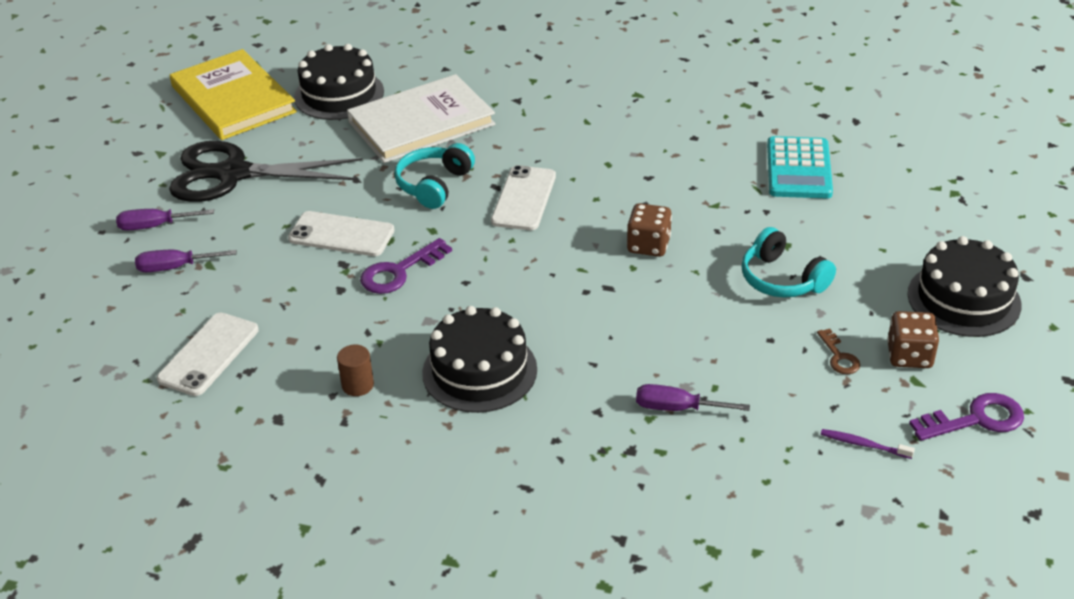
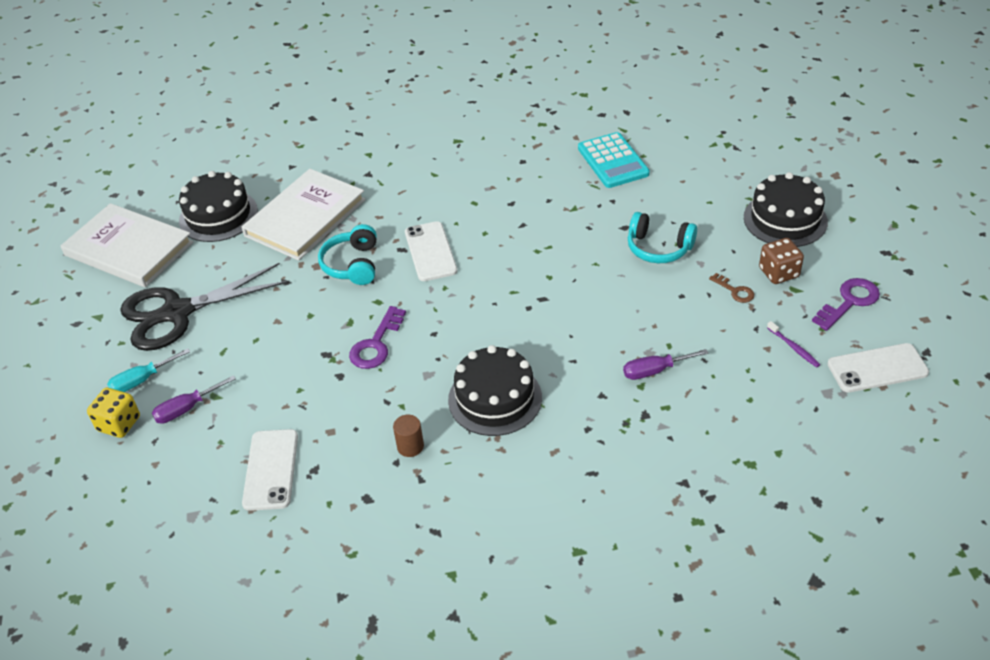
camera: 25 degrees left, 5 degrees up
(106, 258) = (119, 424): none -> yellow dice
(155, 226) = (141, 380): purple screwdriver -> turquoise screwdriver
(233, 99) = (128, 249): yellow book -> white book
(341, 234) = (307, 331): white phone -> white phone (877, 368)
(648, 245) = (548, 256): brown dice -> none
(864, 445) = (793, 347): purple toothbrush -> purple toothbrush turned 120 degrees counterclockwise

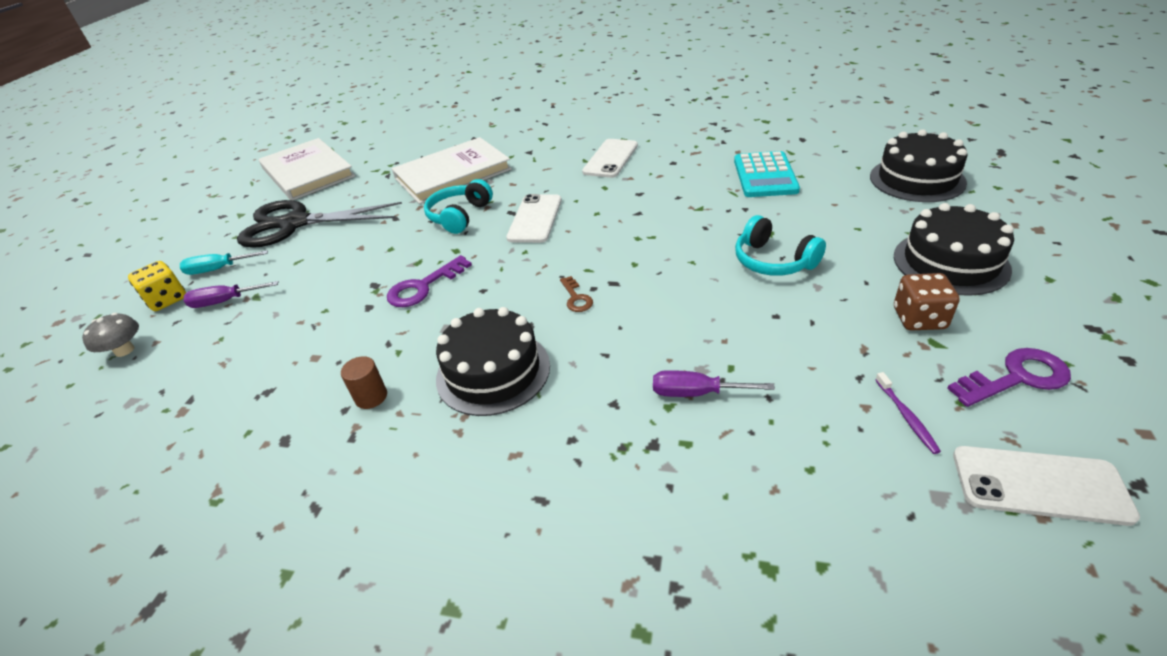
camera: 25 degrees right, 5 degrees down
(131, 479) = (124, 350): none -> grey mushroom
(218, 215) = (390, 161): black cake -> black cake (917, 179)
(270, 469) = (232, 378): white phone -> white phone (610, 158)
(734, 291) = (848, 326): brown key -> brown key (576, 298)

